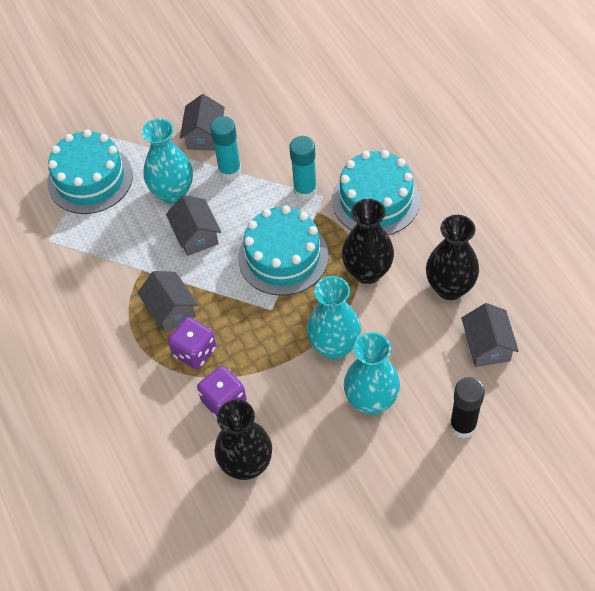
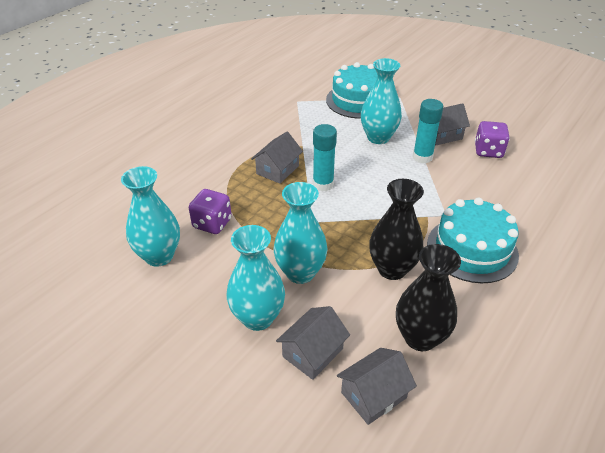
camera: 60 degrees right, 15 degrees down
(194, 352) = (248, 193): purple dice -> purple dice (488, 151)
(196, 235) = (351, 160): grey house -> grey house (312, 352)
(246, 464) = (159, 256): black vase -> turquoise vase
(283, 257) = (367, 211): turquoise cake -> none
(305, 190) = (441, 202): turquoise glue stick -> turquoise glue stick (323, 184)
(463, 426) = (265, 405): black glue stick -> none

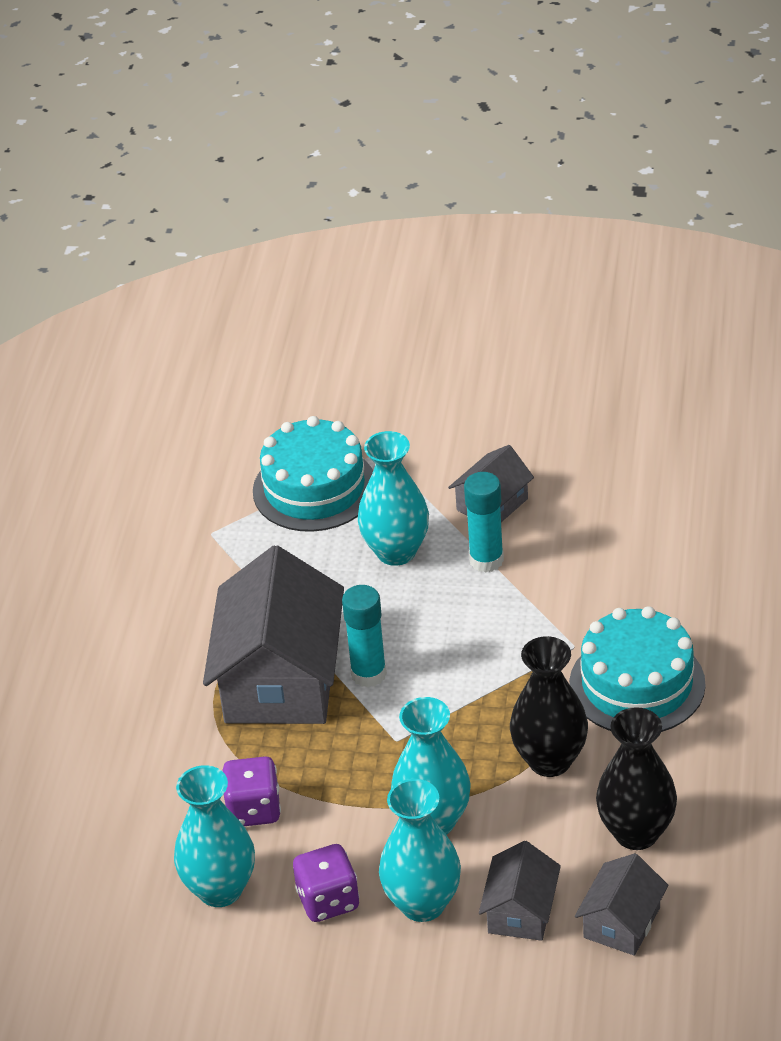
camera: 25 degrees left, 0 degrees up
(277, 170) = (280, 679): grey house -> grey house, size x2.01
(488, 151) = (578, 506): purple dice -> purple dice (328, 900)

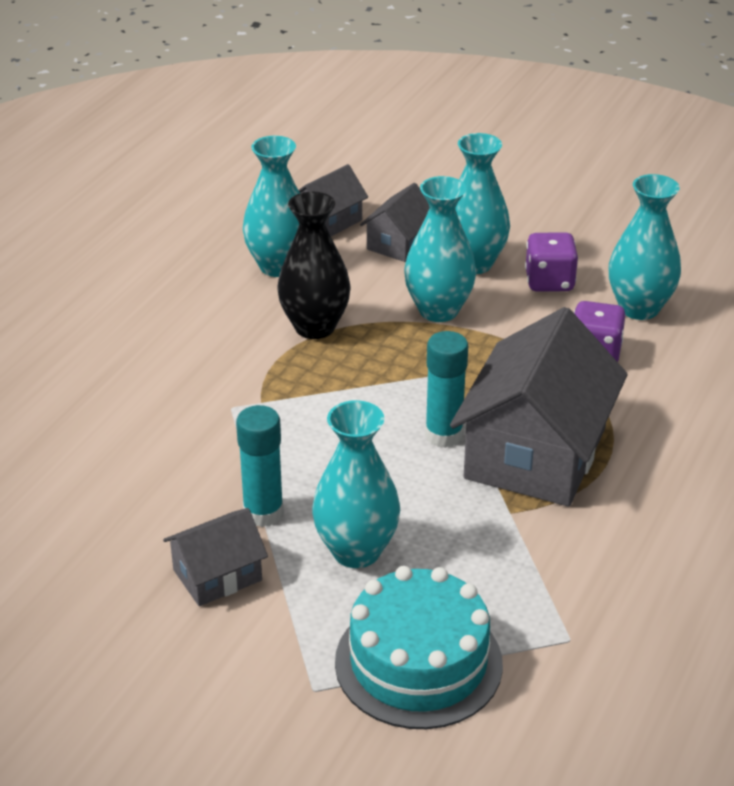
camera: 165 degrees left, 5 degrees down
(636, 833) = (278, 266): black vase -> turquoise vase
(637, 684) = (198, 363): turquoise cake -> none

